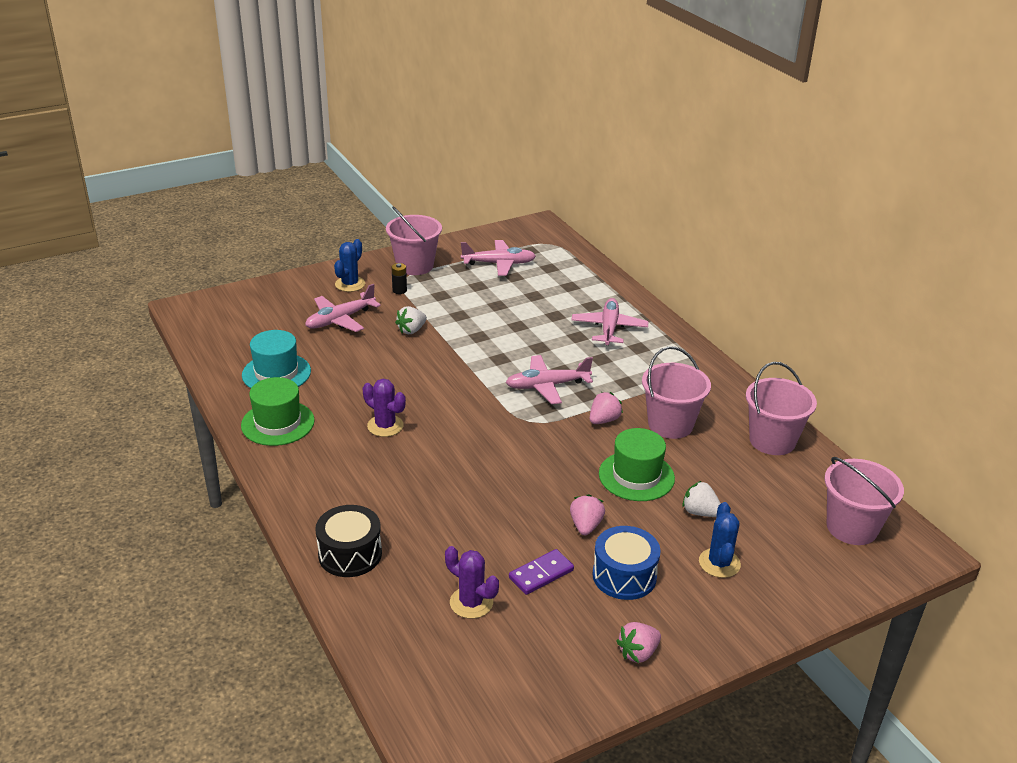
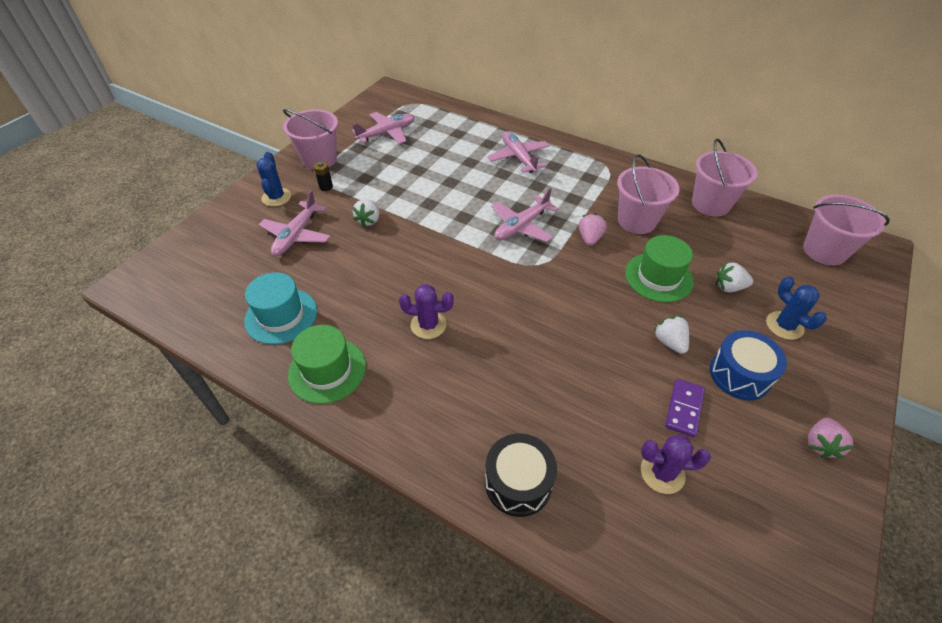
camera: 30 degrees left, 15 degrees up
(585, 526) = (669, 342): pink strawberry -> white strawberry

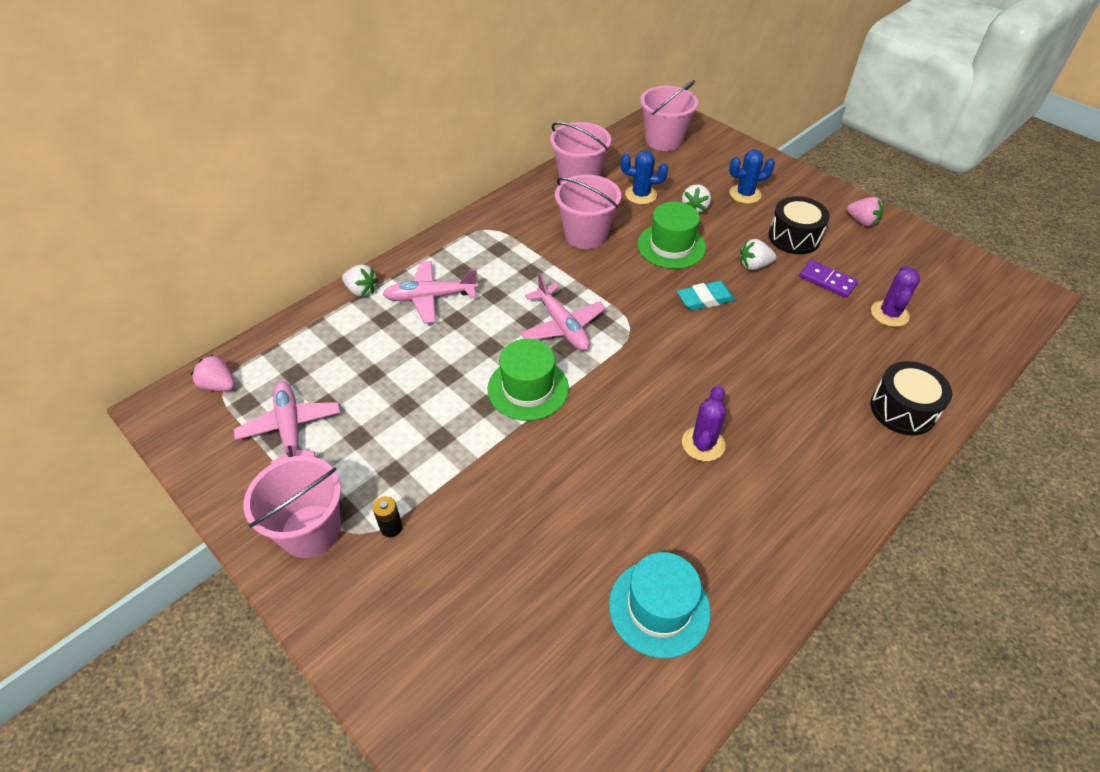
camera: 75 degrees left, 0 degrees up
(276, 197) = (386, 604): blue cactus -> blue cactus (641, 195)
(296, 235) = (495, 578): pink plane -> none
(327, 370) = (759, 557): green hat -> green hat (528, 388)
(369, 220) = (494, 479): white strawberry -> white strawberry (361, 290)
(589, 238) = (601, 277): pink strawberry -> pink strawberry (219, 385)
(599, 309) = (705, 299): none -> turquoise eraser
(739, 374) = (794, 237): blue drum -> black drum

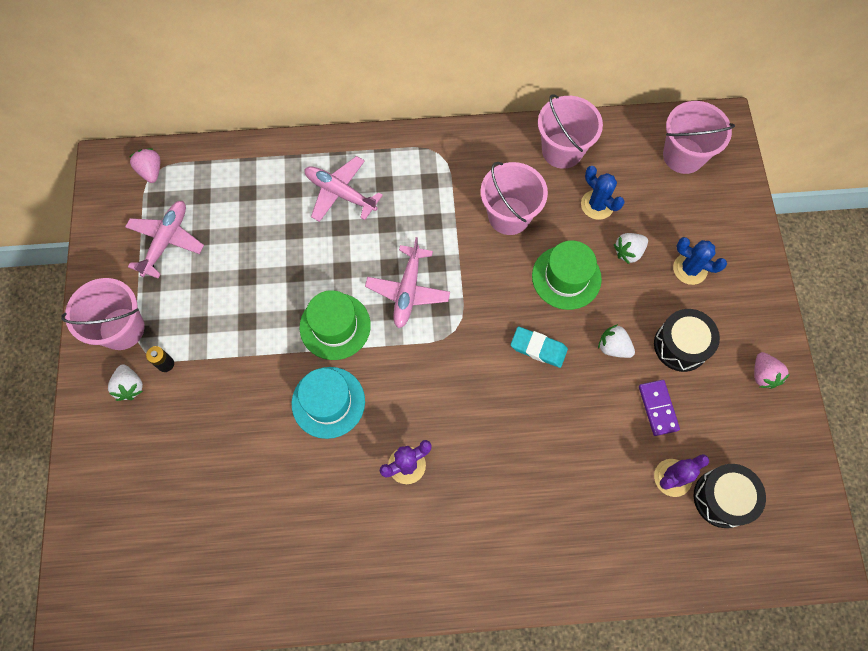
camera: 40 degrees right, 20 degrees up
(361, 290) = (299, 151): white strawberry -> white strawberry (130, 386)
(659, 607) = (265, 548): turquoise hat -> turquoise hat (328, 402)
(903, 409) = (580, 560): black drum -> black drum (722, 498)

